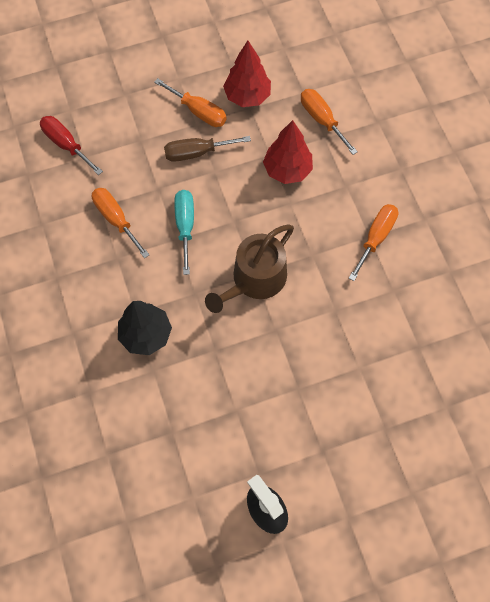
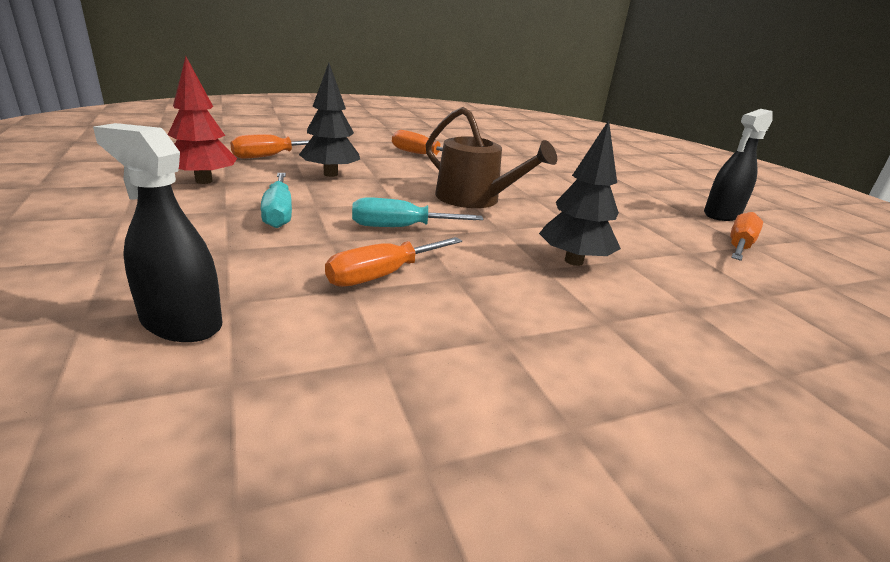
camera: 95 degrees left, 40 degrees down
(66, 145) = (181, 323): red screwdriver -> black spray bottle
(197, 153) = (279, 213): brown screwdriver -> turquoise screwdriver
(198, 112) = (204, 207): orange screwdriver -> orange screwdriver (739, 246)
(287, 170) = (330, 174): red tree -> black tree

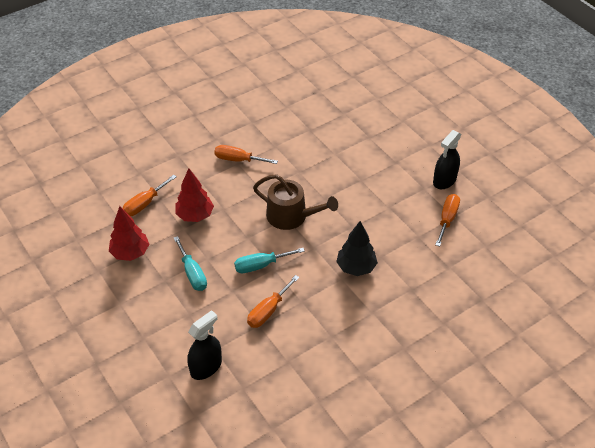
camera: 10 degrees left, 20 degrees up
(181, 323) = (206, 367): black spray bottle -> black spray bottle turned 120 degrees clockwise
(330, 174) = (195, 215): black tree -> red tree

